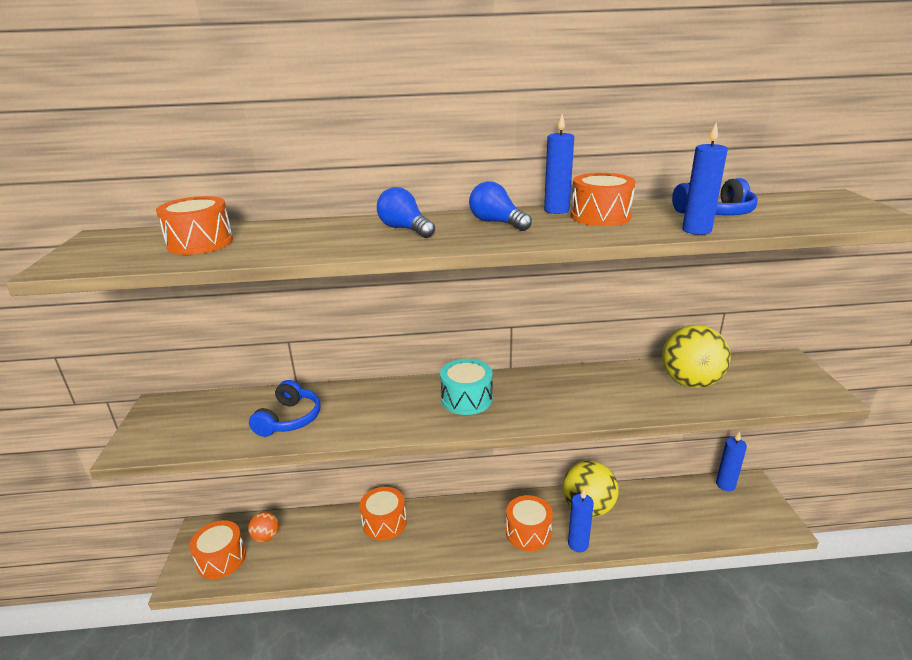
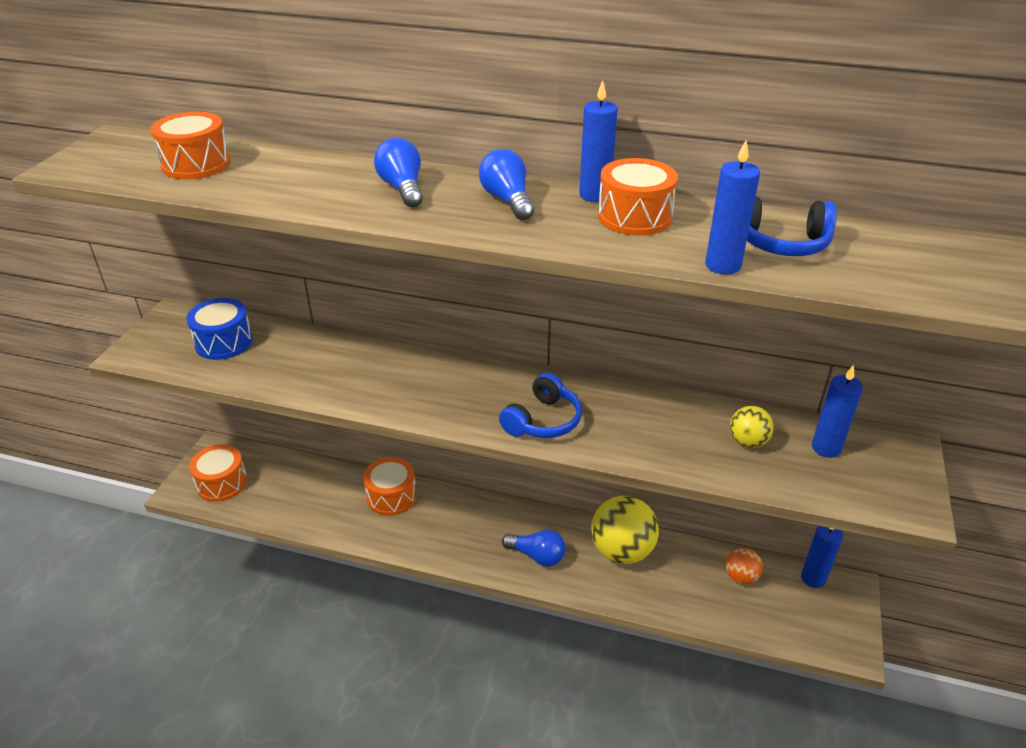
camera: 20 degrees right, 10 degrees up
(222, 416) = (224, 342): none -> blue drum
(266, 537) = (271, 474): orange ball -> orange ball (741, 577)
(289, 419) = (282, 363): blue headphones -> blue headphones (543, 420)
(466, 399) = (472, 390): turquoise drum -> none
(528, 532) = (537, 556): orange drum -> blue light bulb
(578, 544) = (584, 587): blue candle -> blue candle (826, 448)
(690, 382) = (747, 442): yellow ball -> yellow ball, size x0.52

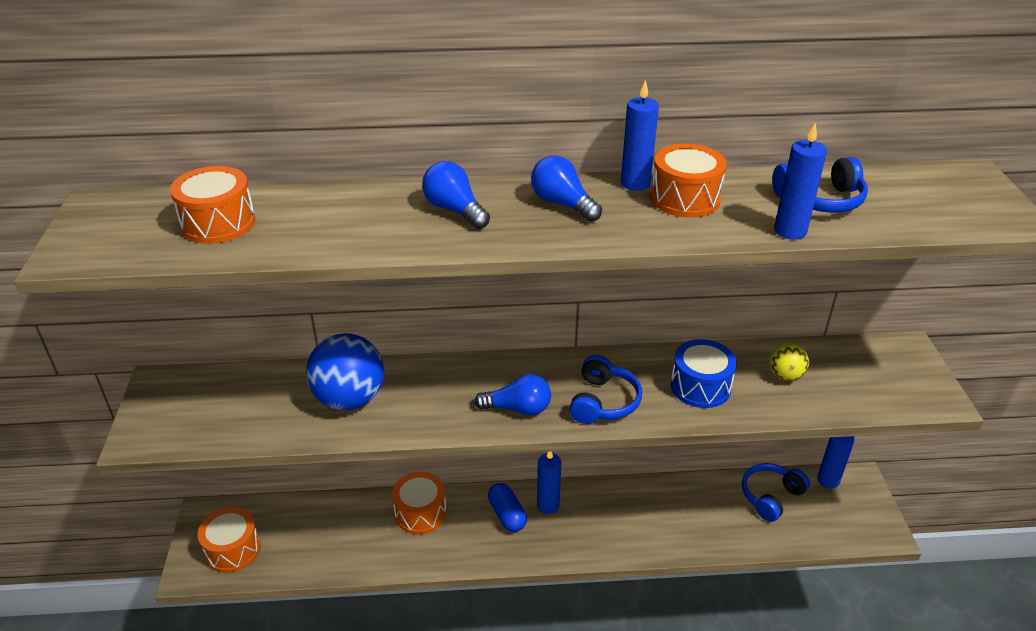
camera: 20 degrees left, 0 degrees up
(224, 342) = (237, 400): blue drum -> blue drum (700, 386)
(315, 363) = (350, 399): none -> blue ball
(467, 520) = (507, 515): none -> blue capsule
(537, 556) = (588, 530): blue light bulb -> blue light bulb (518, 408)
(622, 551) = (661, 503): yellow ball -> none
(741, 577) = (771, 496): orange ball -> blue headphones
(826, 448) = (848, 365): blue candle -> blue candle (548, 505)

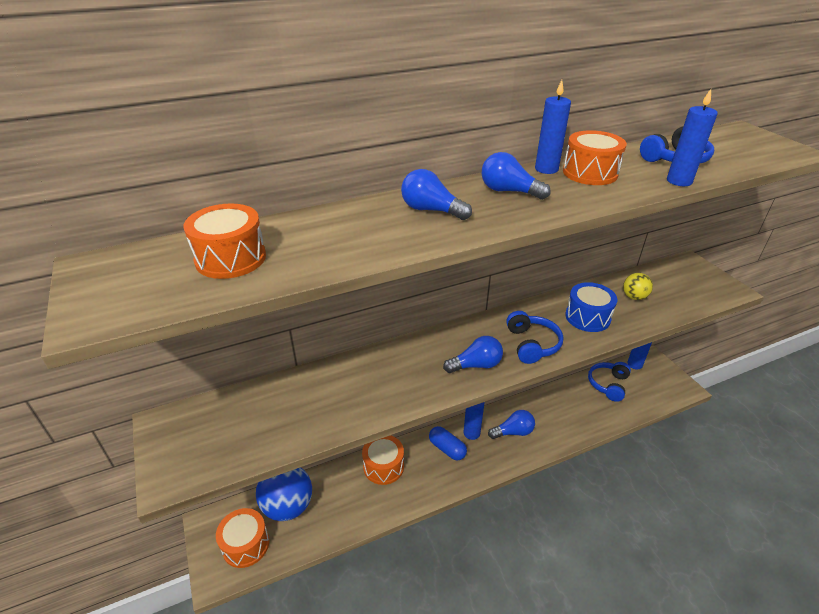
camera: 20 degrees left, 0 degrees up
(350, 399) = (342, 392): blue ball -> blue ball (288, 506)
(602, 519) = (513, 432): none -> blue light bulb

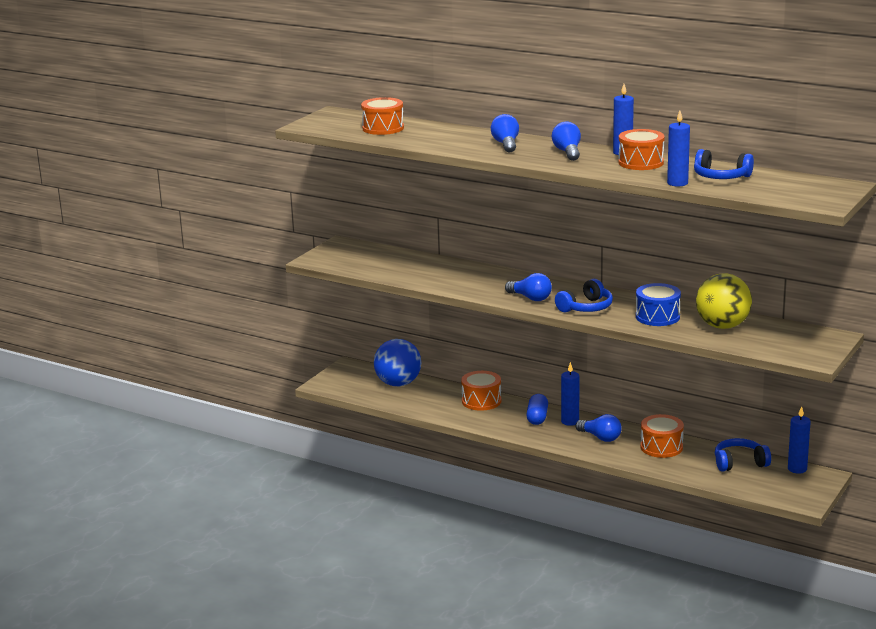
camera: 55 degrees right, 15 degrees down
(246, 544) = (353, 383): orange drum -> orange drum (661, 447)
(634, 297) = (722, 326): yellow ball -> yellow ball, size x1.92

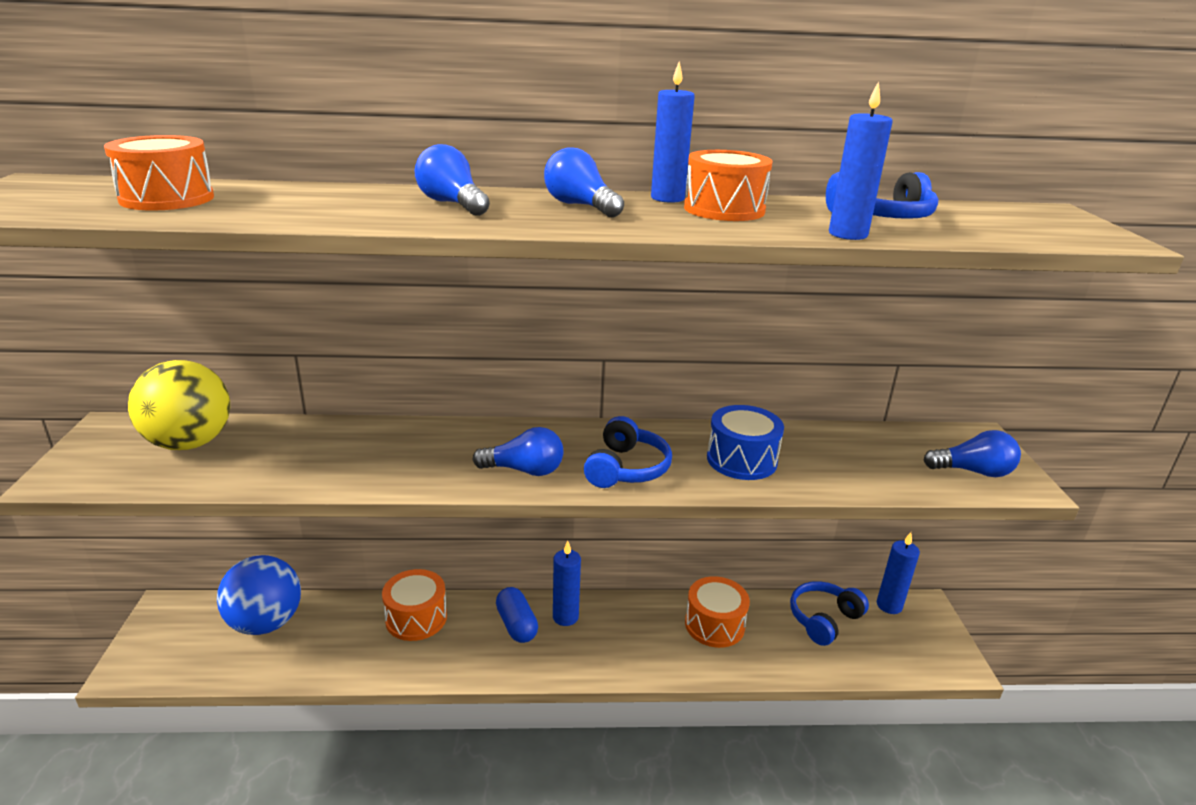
camera: 35 degrees left, 5 degrees up
(600, 437) = (627, 635): blue light bulb -> blue light bulb (973, 471)
(722, 326) = (840, 454): yellow ball -> yellow ball (190, 443)

